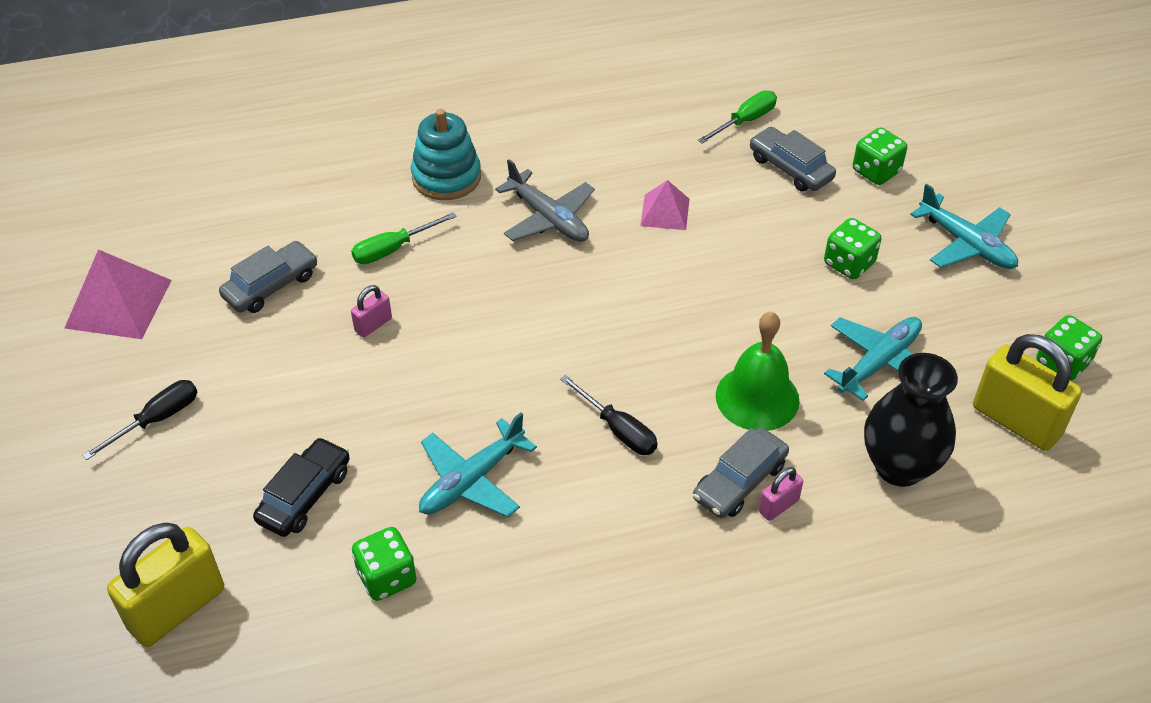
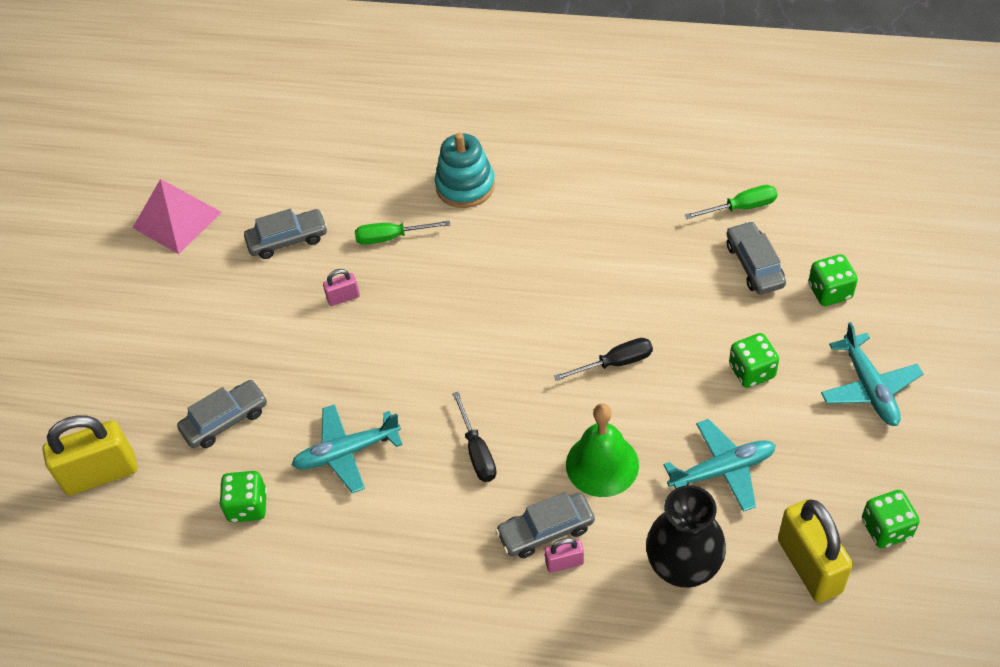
camera: 30 degrees right, 5 degrees up
(157, 419) = (157, 323): black screwdriver -> black screwdriver (615, 363)
(305, 495) = (225, 420): black car -> grey car
(548, 218) = (525, 248): grey plane -> none
(665, 212) = (622, 272): pink pyramid -> none

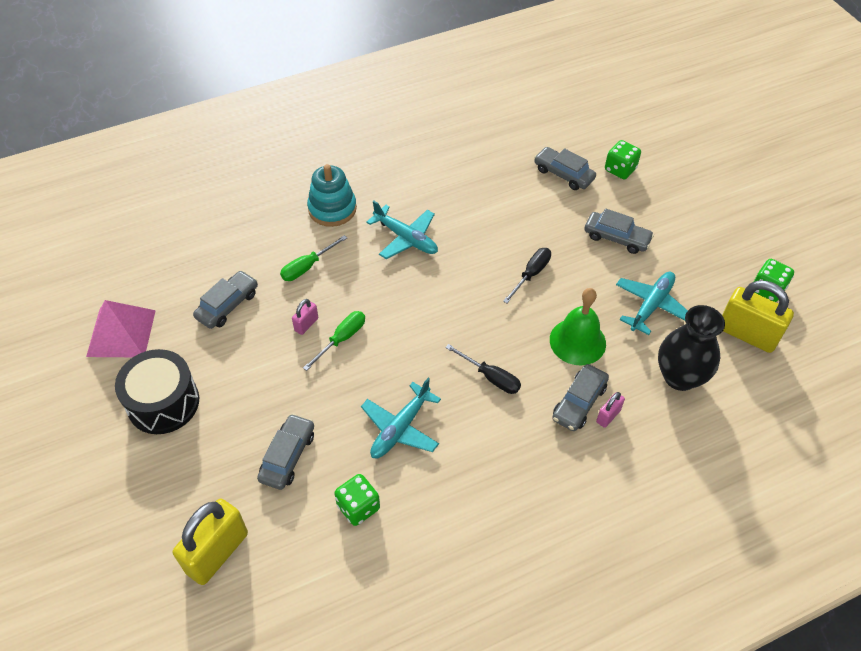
camera: 40 degrees left, 0 degrees up
(161, 307) = (163, 402): none -> black drum
(741, 207) = (526, 143): green screwdriver -> green screwdriver (342, 339)
(751, 371) = (616, 238): green dice -> grey car
(869, 388) = (689, 214): turquoise plane -> turquoise plane (406, 238)

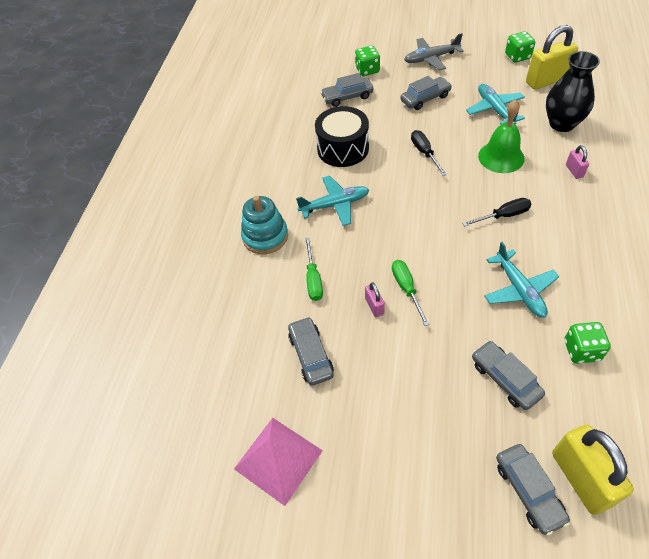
camera: 50 degrees left, 0 degrees up
(163, 402) = (387, 455): black drum -> black drum (343, 148)
(579, 402) = (554, 180): grey car -> grey car (528, 491)
(690, 213) = (431, 58): none -> grey plane

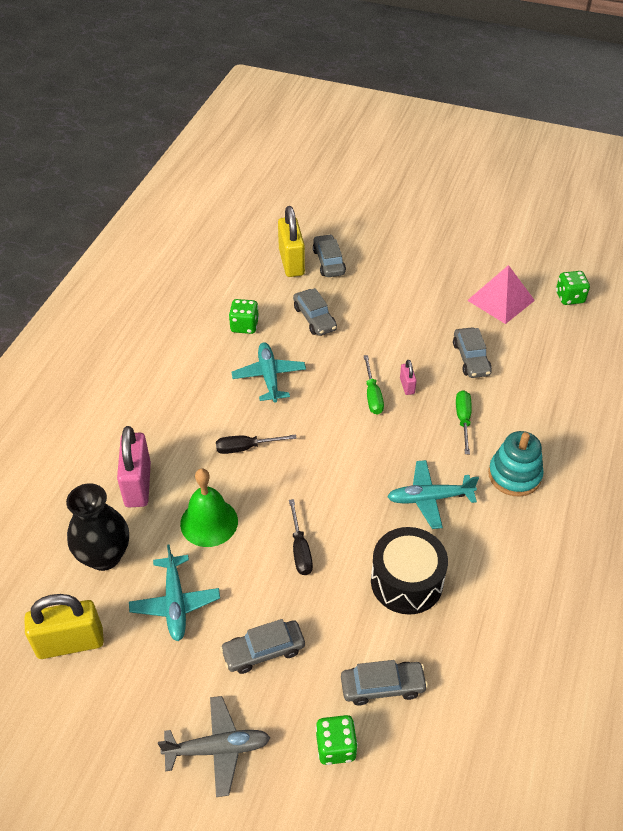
camera: 175 degrees left, 5 degrees down
(517, 56) = (78, 712): green dice -> green dice (569, 297)
(574, 171) = (138, 485): pink padlock -> pink padlock, size x2.14

